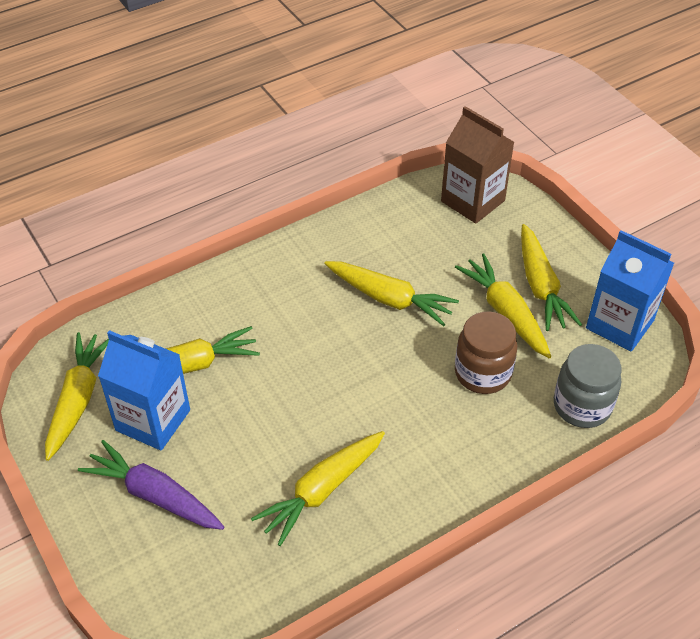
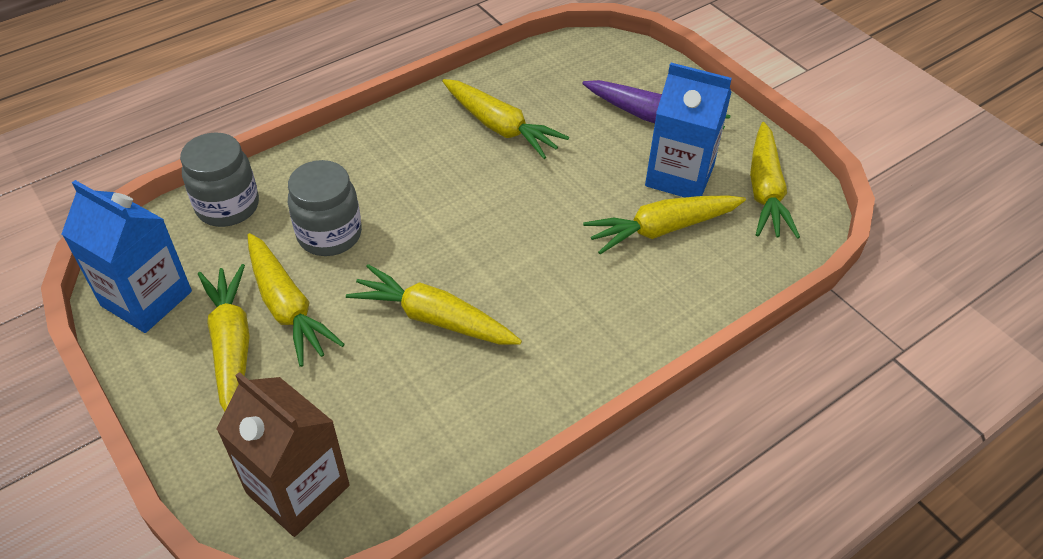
camera: 175 degrees right, 0 degrees up
(322, 490) = (500, 127): yellow carrot -> yellow carrot turned 90 degrees clockwise
(482, 373) = (329, 235): brown jar -> grey jar

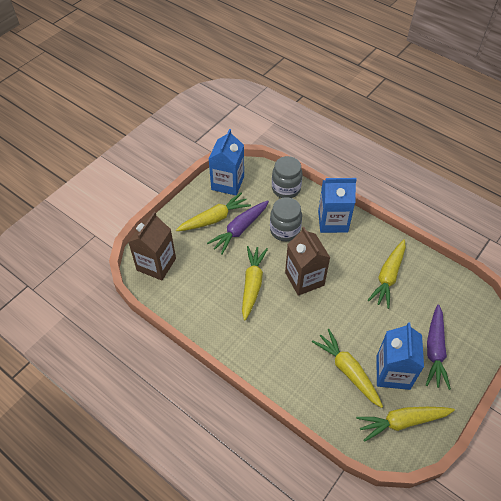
camera: 75 degrees right, 5 degrees up
(287, 307) = (239, 229): yellow carrot -> purple carrot
(348, 161) = (333, 221): none -> blue carton
(456, 236) = (304, 279): none -> brown carton

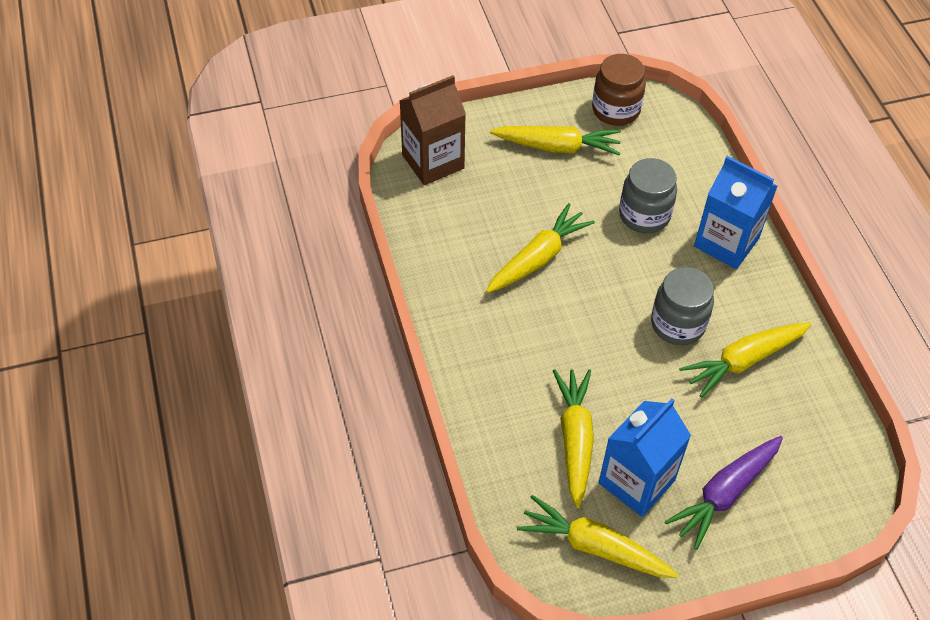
camera: 35 degrees right, 0 degrees up
(227, 183) = (616, 110): blue carton -> brown jar
(239, 229) = (580, 180): purple carrot -> none
(286, 189) = (694, 162): grey jar -> grey jar (677, 324)
(304, 279) = (616, 293): brown carton -> none

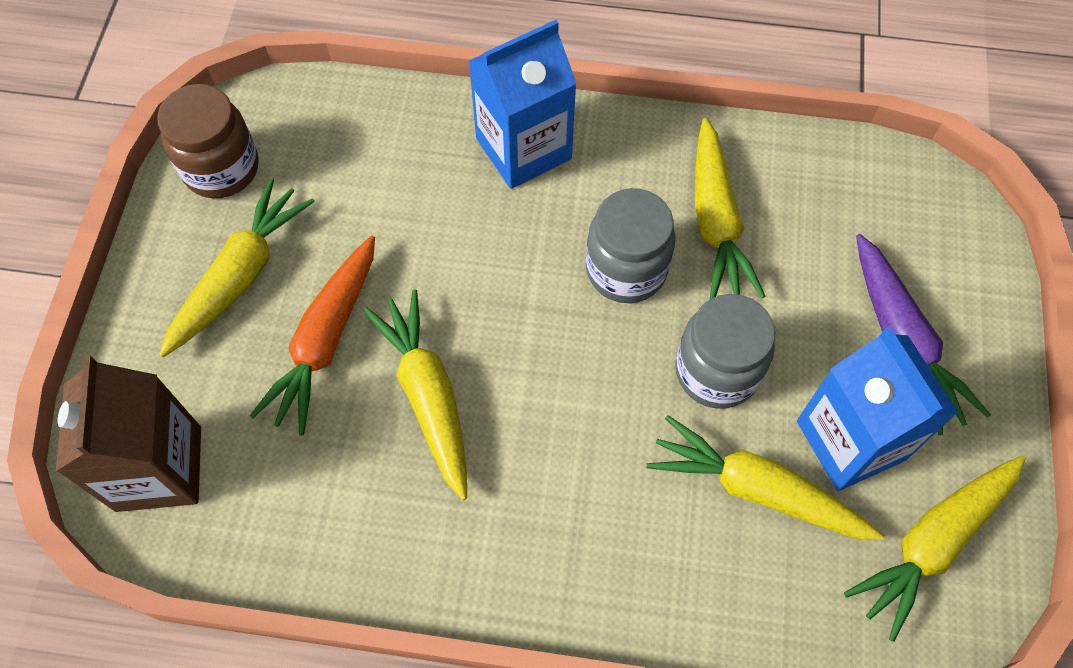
camera: 65 degrees left, 10 degrees up
(542, 199) = (325, 341): none -> orange carrot
(644, 215) = (427, 222): grey jar -> grey jar (717, 371)

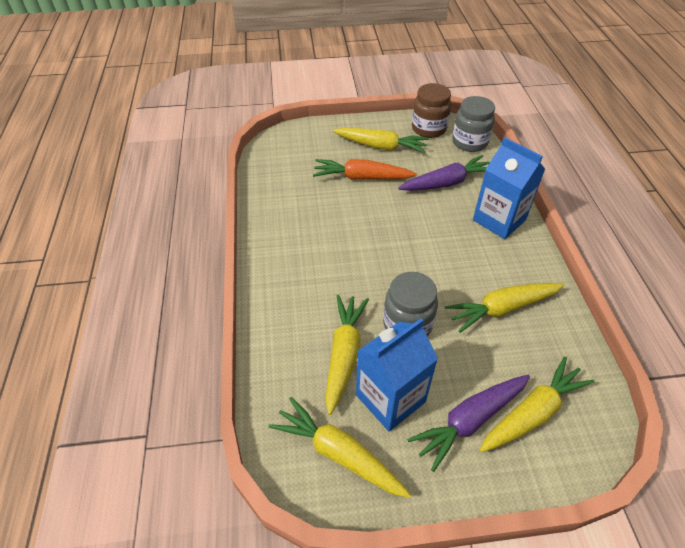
camera: 75 degrees right, 15 degrees down
(159, 468) = (289, 147): brown carton -> none
(398, 195) = (446, 183): none -> purple carrot
(428, 396) = (348, 215): yellow carrot -> yellow carrot (532, 413)
(626, 270) = (450, 274): grey jar -> grey jar (469, 142)

